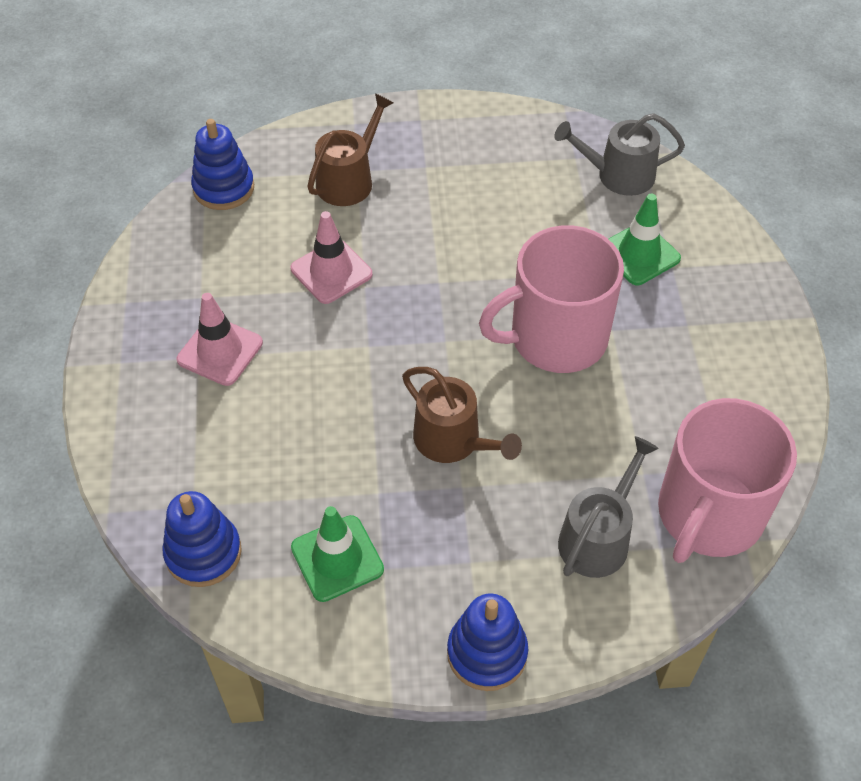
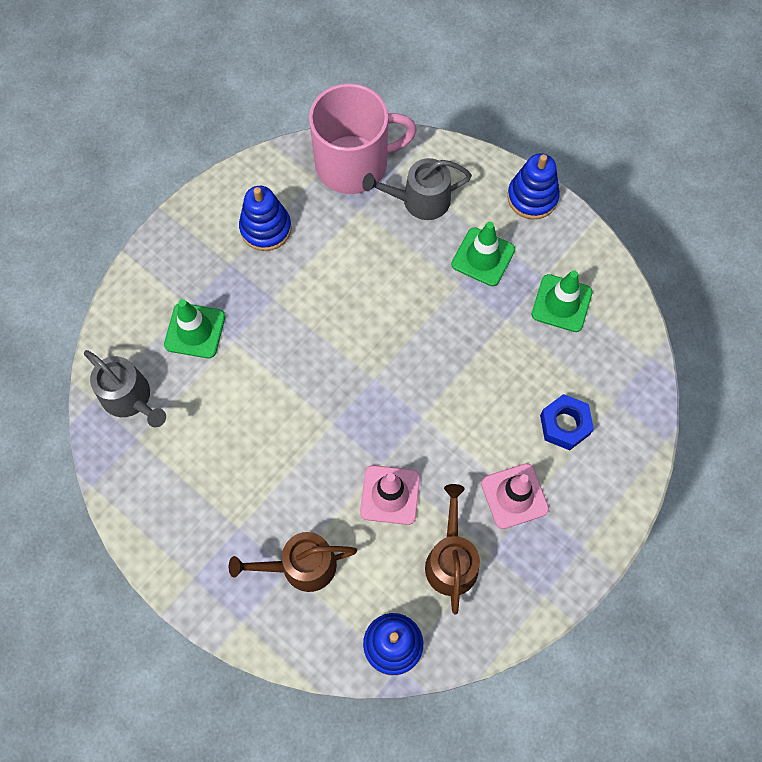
camera: 135 degrees left, 15 degrees up
(203, 553) = (630, 367): blue stacking toy -> blue stacking toy (266, 228)
(225, 444) = (564, 425): none -> blue nut
(453, 441) = (436, 313): brown watering can -> brown watering can (451, 560)
(468, 535) = (483, 257): none -> green traffic cone
(556, 338) = (310, 322): pink mug -> none

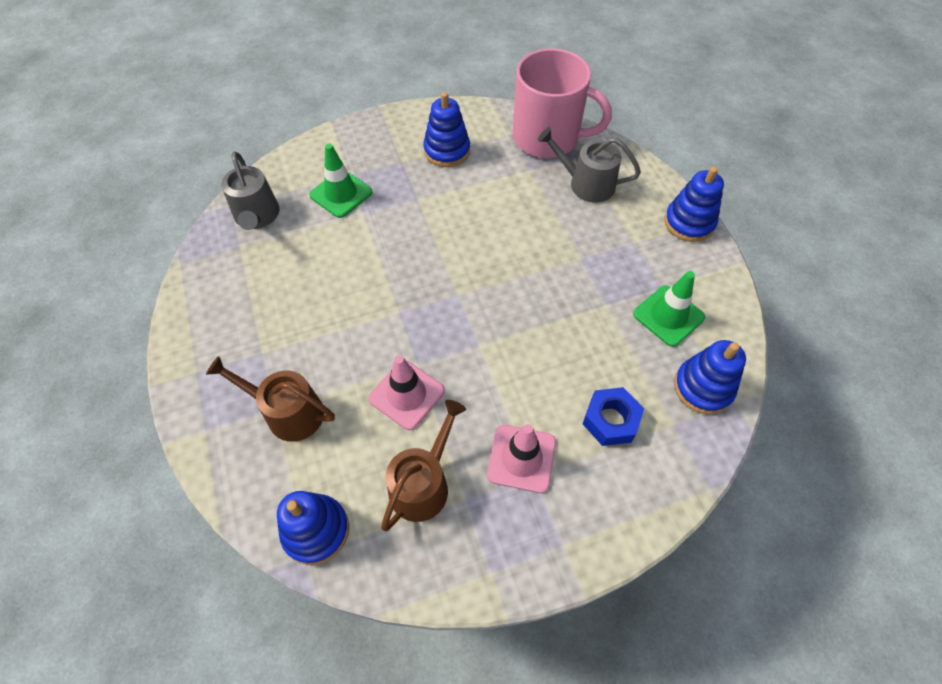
camera: 30 degrees right, 10 degrees down
(483, 257) = (616, 247): green traffic cone -> none
(620, 356) = (703, 387): none -> blue stacking toy

